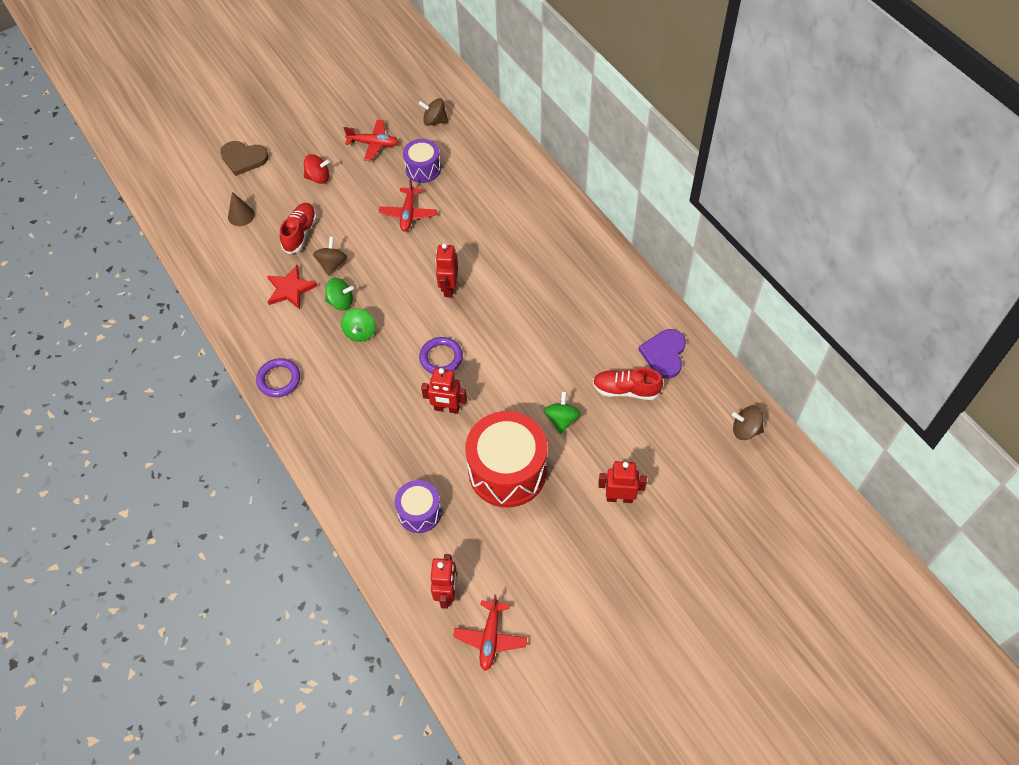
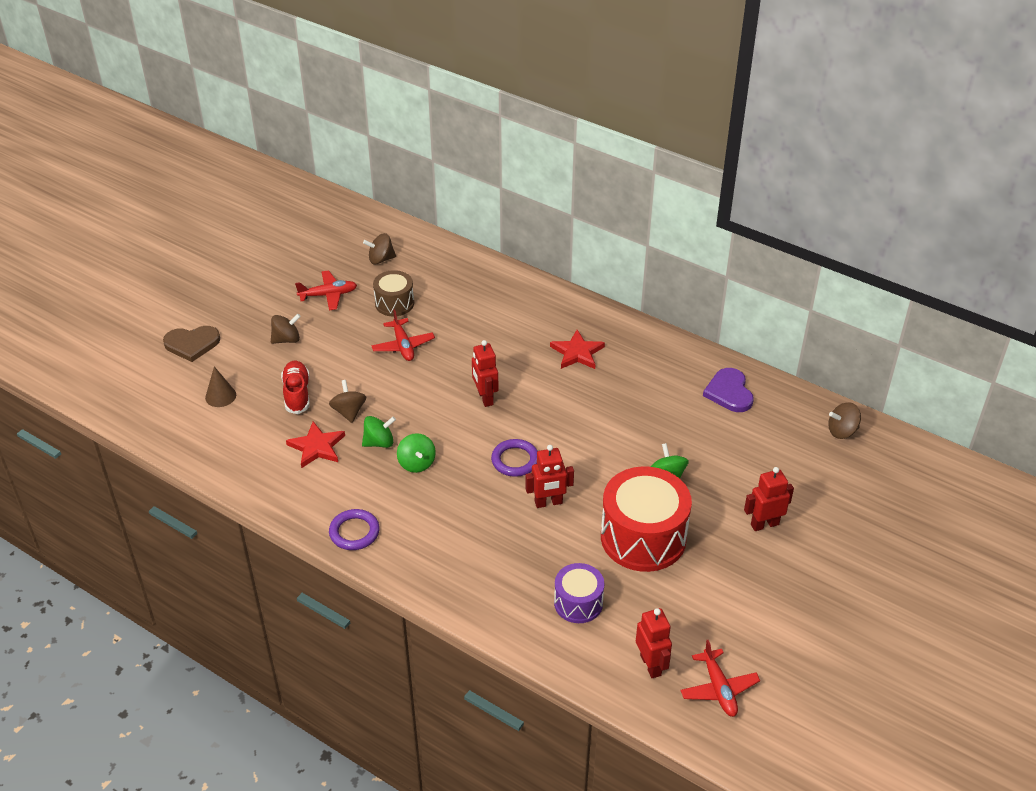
camera: 25 degrees left, 15 degrees down
(318, 177) = (286, 339): red spinning top -> brown spinning top
(423, 169) = (394, 303): purple drum -> brown drum
(551, 269) = (577, 353): none -> red star
(626, 390) = (712, 432): red shoe -> none

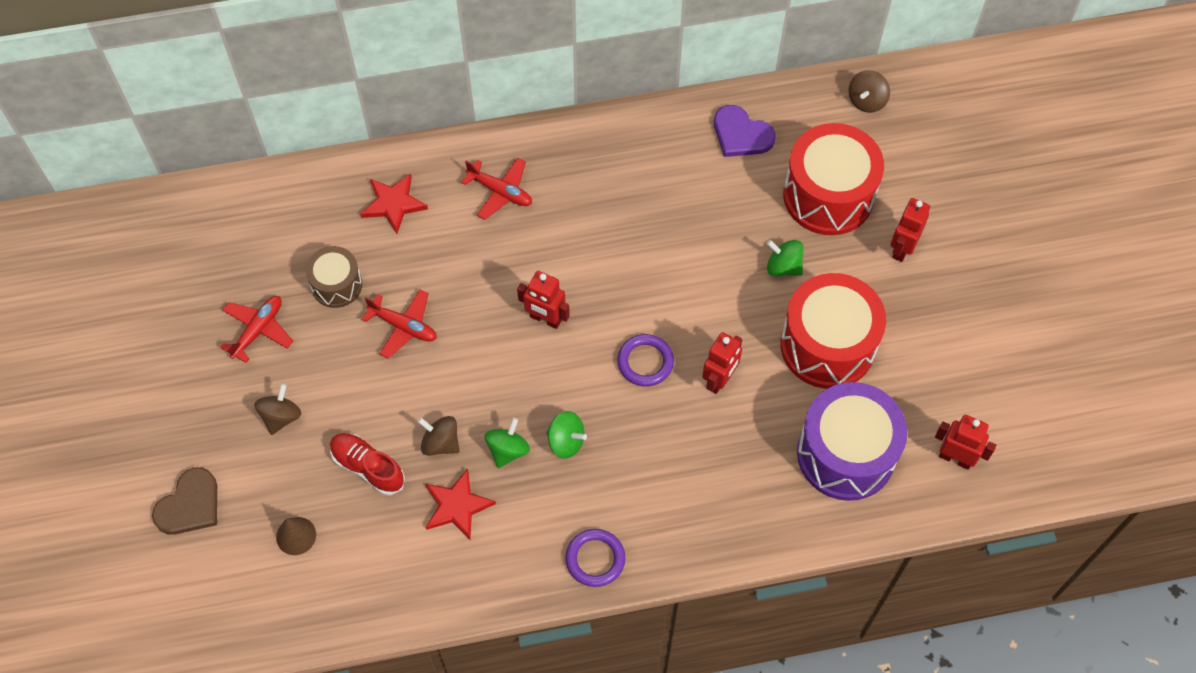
camera: 45 degrees left, 20 degrees up
(381, 259) = (259, 243): brown spinning top -> none
(577, 353) = (570, 199): red star -> red star (393, 204)
(578, 603) = (846, 454): purple drum -> purple drum, size x1.83
(718, 689) = (1021, 432): red plane -> red plane (500, 192)
(748, 461) = (828, 195): none -> red drum

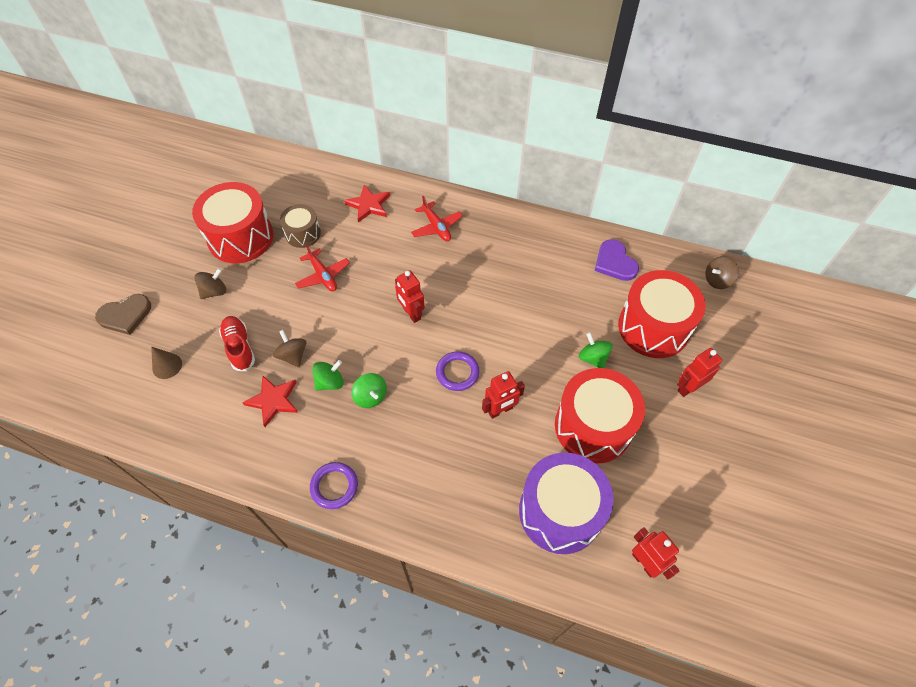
camera: 30 degrees right, 5 degrees down
(258, 330) = (240, 237): red plane -> red drum

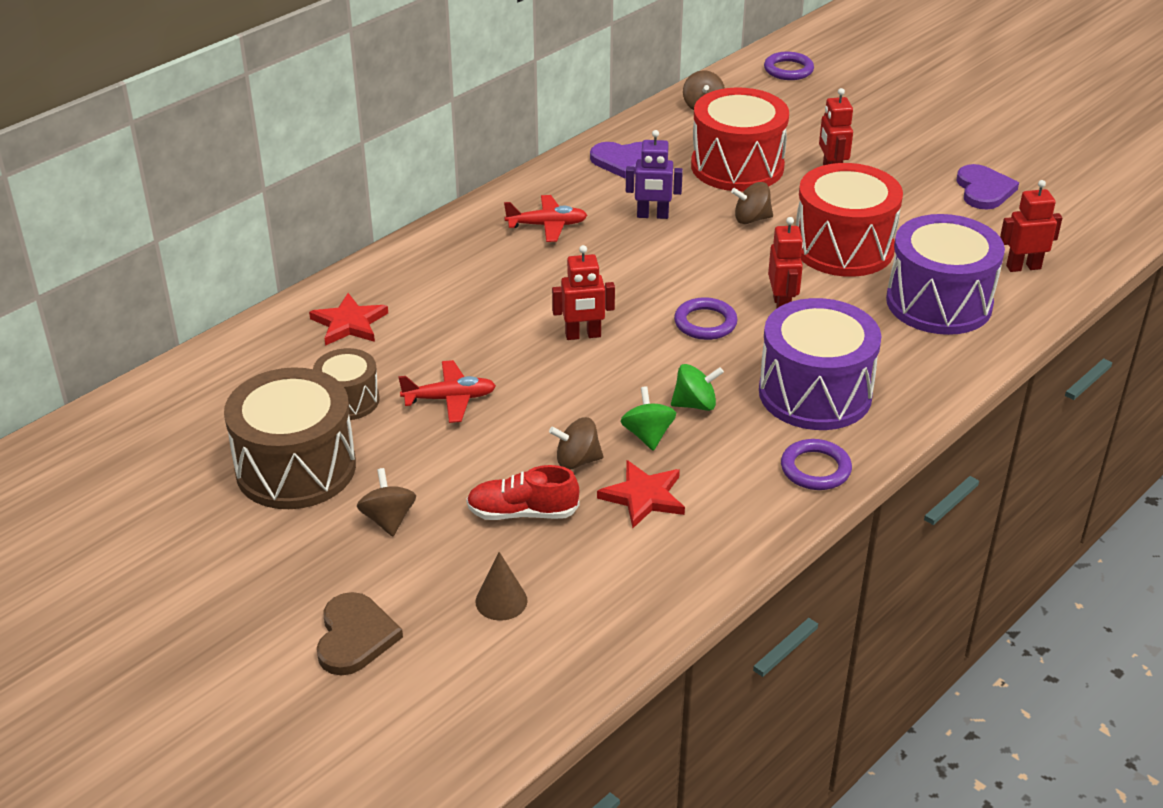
camera: 65 degrees left, 20 degrees down
(240, 237) = (296, 468): red drum -> brown drum
(412, 461) = (815, 393): none -> purple drum
(436, 227) = (447, 275): red plane -> red plane (547, 225)
(560, 301) = (652, 215): none -> purple robot
(593, 358) = (751, 219): green spinning top -> brown spinning top
(739, 503) = (984, 190): none -> purple heart
(813, 314) = (788, 70): none -> purple ring

